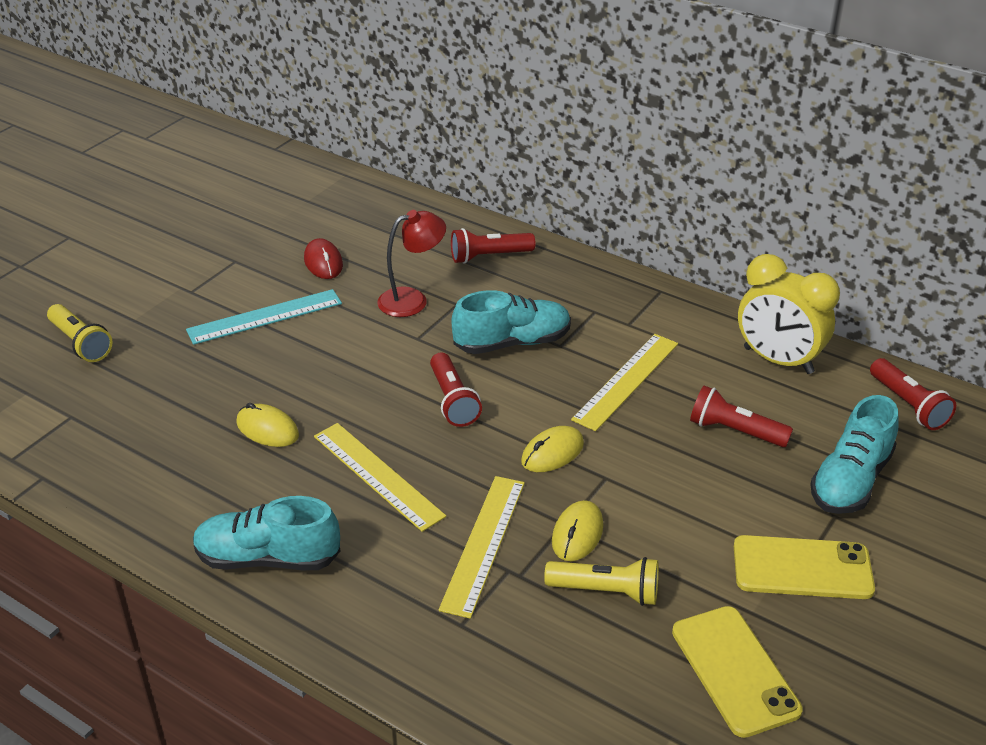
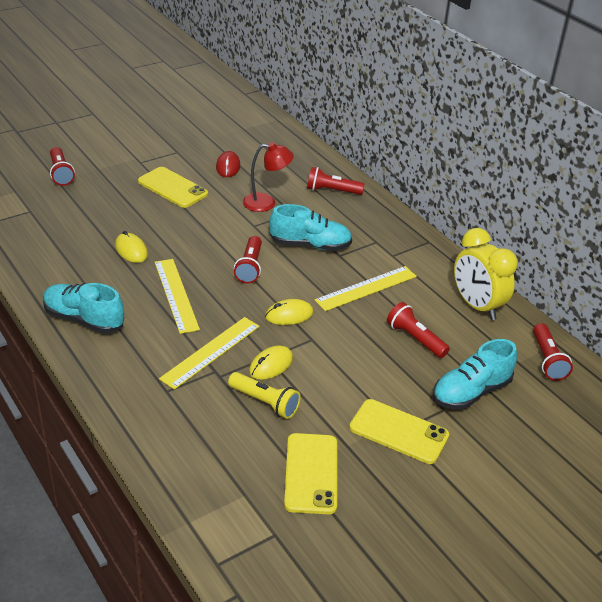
camera: 20 degrees right, 0 degrees up
(81, 343) = (61, 173): yellow flashlight -> red flashlight
(265, 316) = (172, 188): turquoise ruler -> yellow phone

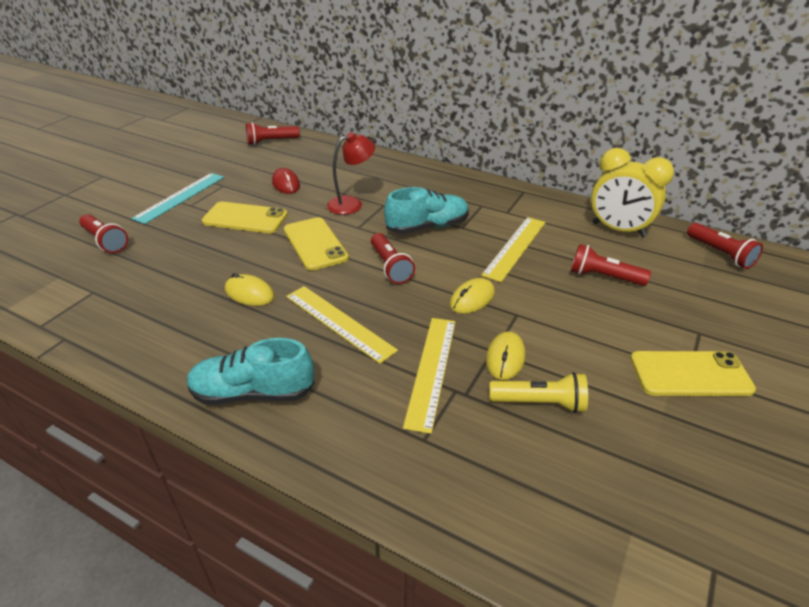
camera: 25 degrees left, 0 degrees up
(137, 152) = (180, 197): none -> turquoise ruler
(311, 473) = (666, 465): yellow phone -> yellow phone (315, 244)
(332, 191) = (401, 176): red flashlight -> red flashlight (271, 141)
(471, 392) = (701, 307): turquoise shoe -> none

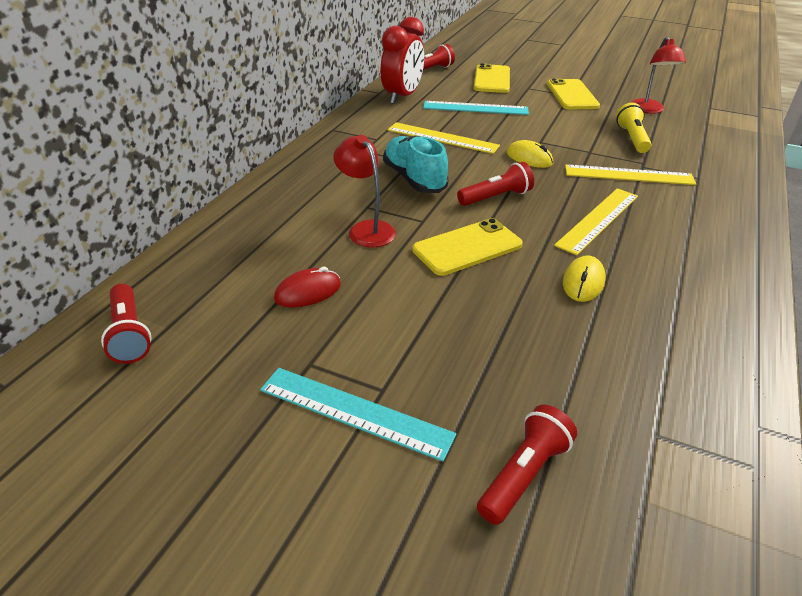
camera: 95 degrees left, 0 degrees up
(245, 218) = (417, 316): yellow phone -> yellow phone (492, 79)
(253, 393) = (718, 255): turquoise shoe -> none
(505, 358) = (595, 148): yellow mouse -> none
(603, 277) = (475, 108): red flashlight -> turquoise ruler
(618, 230) = (402, 97): yellow clock -> red clock
(662, 458) = (649, 110): none -> red lamp

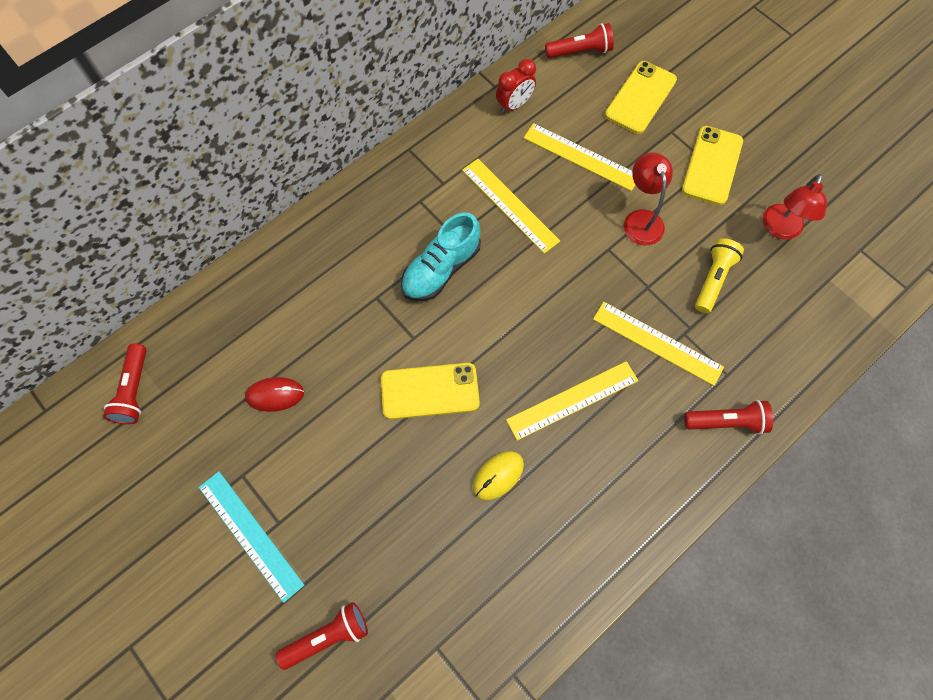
camera: 25 degrees right, 30 degrees up
(366, 229) = (359, 331): red lamp -> red lamp (641, 219)
(402, 97) = (514, 105): red clock -> red clock, size x0.61
(414, 179) = (441, 269): turquoise shoe -> turquoise shoe turned 135 degrees counterclockwise
(475, 108) = (581, 157): turquoise ruler -> yellow ruler
(496, 197) = (500, 328): red flashlight -> red flashlight (726, 421)
(529, 158) = (575, 275): yellow mouse -> none

